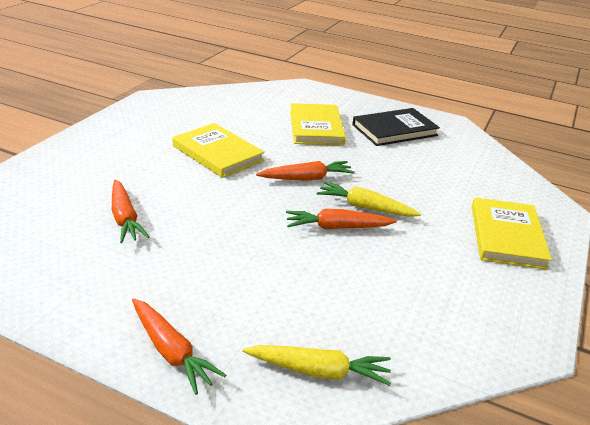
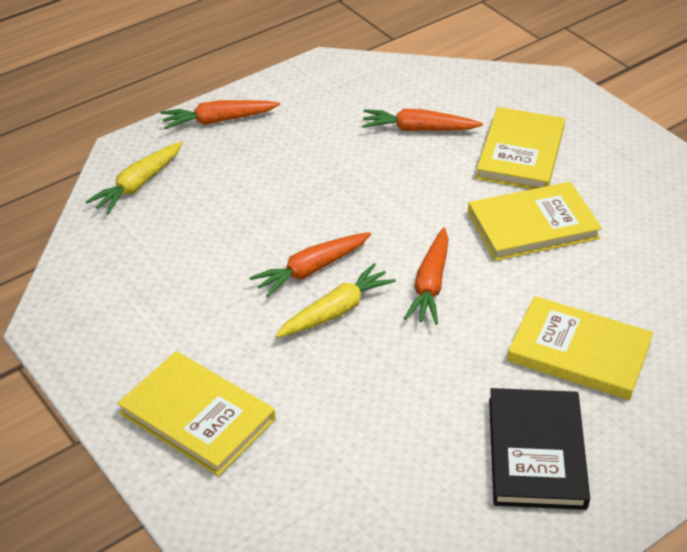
camera: 120 degrees right, 10 degrees up
(135, 168) = (520, 153): none -> yellow book
(337, 227) = (311, 270): orange carrot -> orange carrot turned 150 degrees counterclockwise

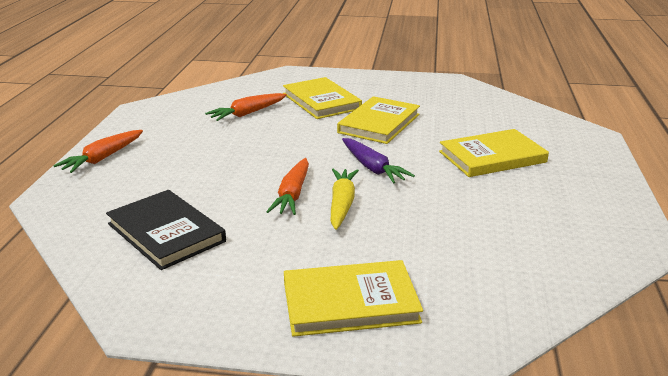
camera: 45 degrees left, 15 degrees down
(138, 185) = (90, 212): yellow carrot -> none
(430, 285) = (372, 168): orange carrot -> purple carrot
(536, 452) = (552, 203): black book -> black book (166, 232)

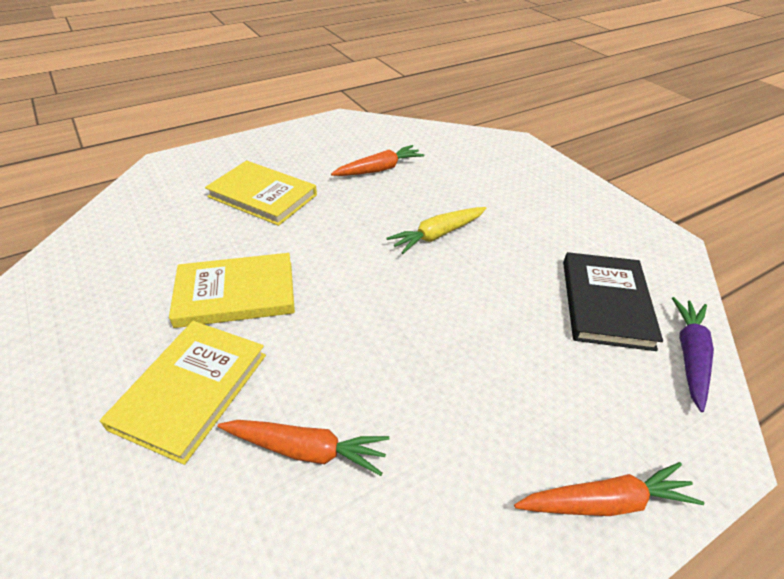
camera: 130 degrees left, 15 degrees up
(292, 194) = (458, 269): orange carrot -> orange carrot (379, 169)
(350, 302) = (532, 182): yellow book -> none
(372, 168) = (355, 248): purple carrot -> purple carrot (689, 356)

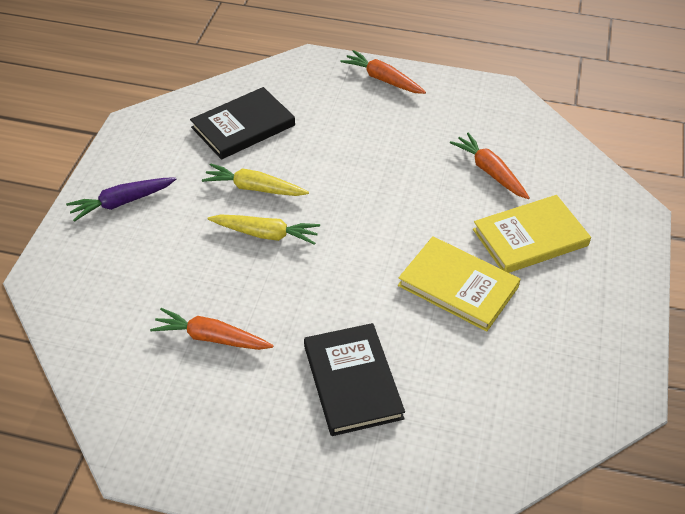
camera: 135 degrees left, 5 degrees up
(262, 196) = (352, 381): yellow book -> black book
(500, 259) = (254, 188): none -> yellow carrot
(689, 356) = (252, 84): purple carrot -> purple carrot (122, 203)

